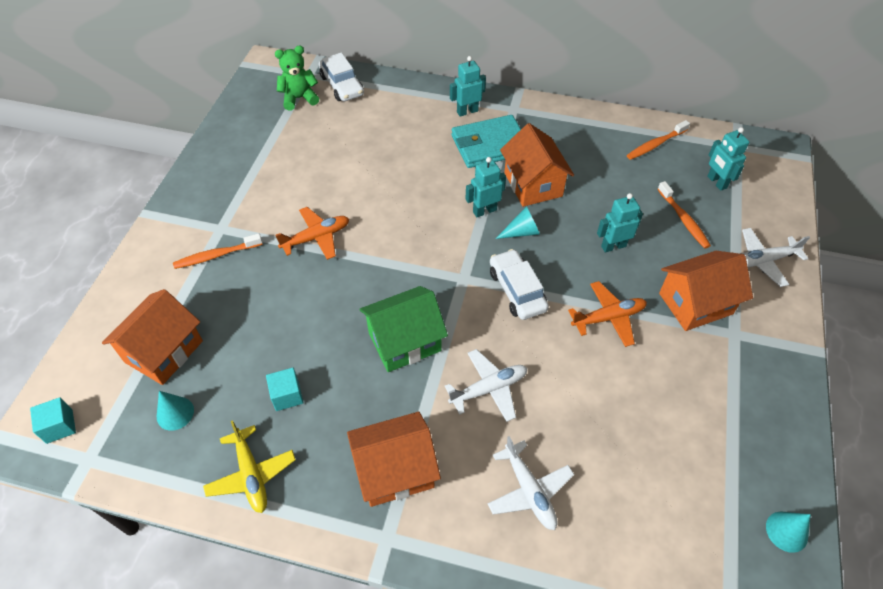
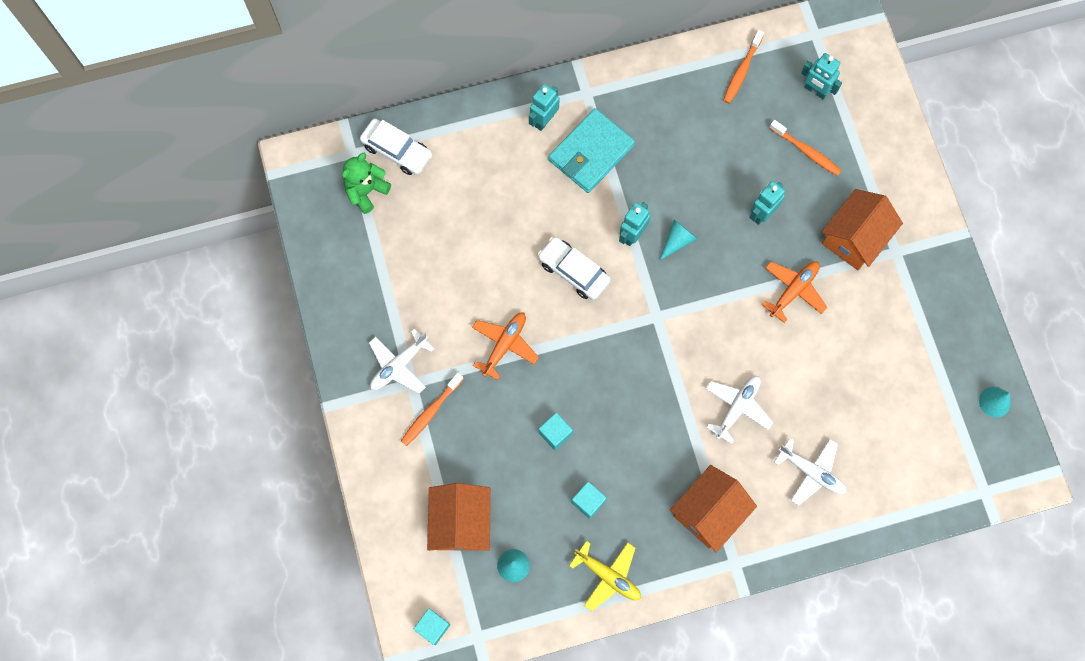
camera: 30 degrees left, 20 degrees up
(303, 323) = (555, 433): none -> turquoise cube
(404, 341) = (647, 403): green house -> none
(517, 290) = (707, 304): white car -> white car (573, 271)
(533, 184) = (657, 180): orange house -> none
(763, 261) = (889, 163): white plane -> white plane (399, 365)

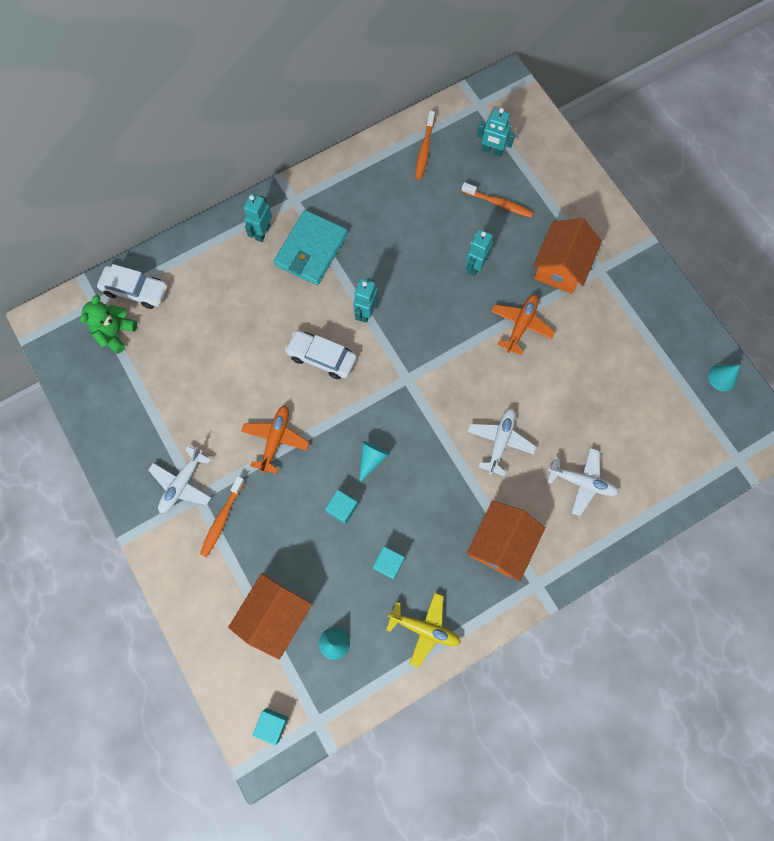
camera: 15 degrees left, 0 degrees up
(461, 522) = (275, 616): orange house -> orange house turned 45 degrees clockwise
(677, 241) = (407, 307): turquoise cone -> turquoise cone (371, 459)

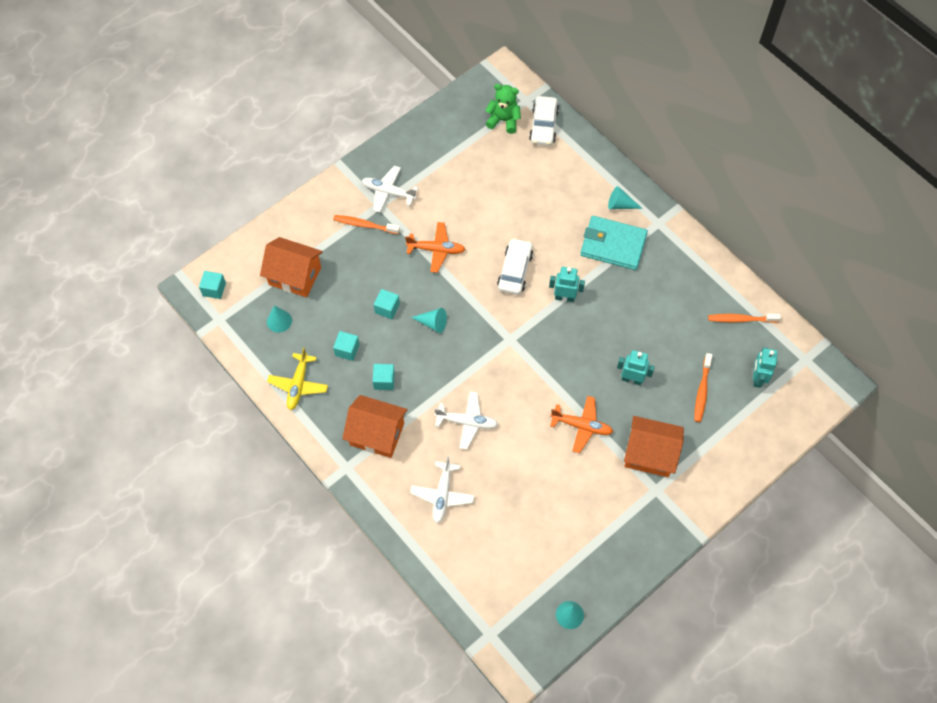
camera: 80 degrees right, 10 degrees down
(262, 232) = (620, 205): turquoise robot -> turquoise cone
(435, 526) = (384, 381): none -> turquoise cube

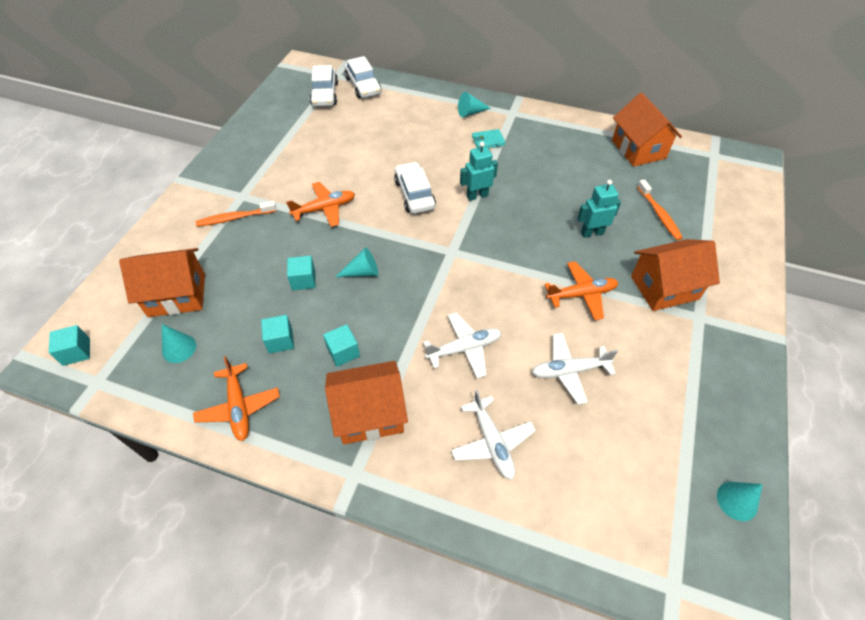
camera: 30 degrees left, 10 degrees down
(298, 385) = (239, 407): yellow plane -> orange plane
(388, 192) = (245, 182): white plane -> white plane (569, 371)
(503, 120) = (325, 94): green teddy bear -> white car
(613, 245) = (488, 141): turquoise wallet -> turquoise wallet, size x0.48
(741, 319) = (638, 149): orange toothbrush -> orange house
(757, 378) = (692, 184): turquoise robot -> none

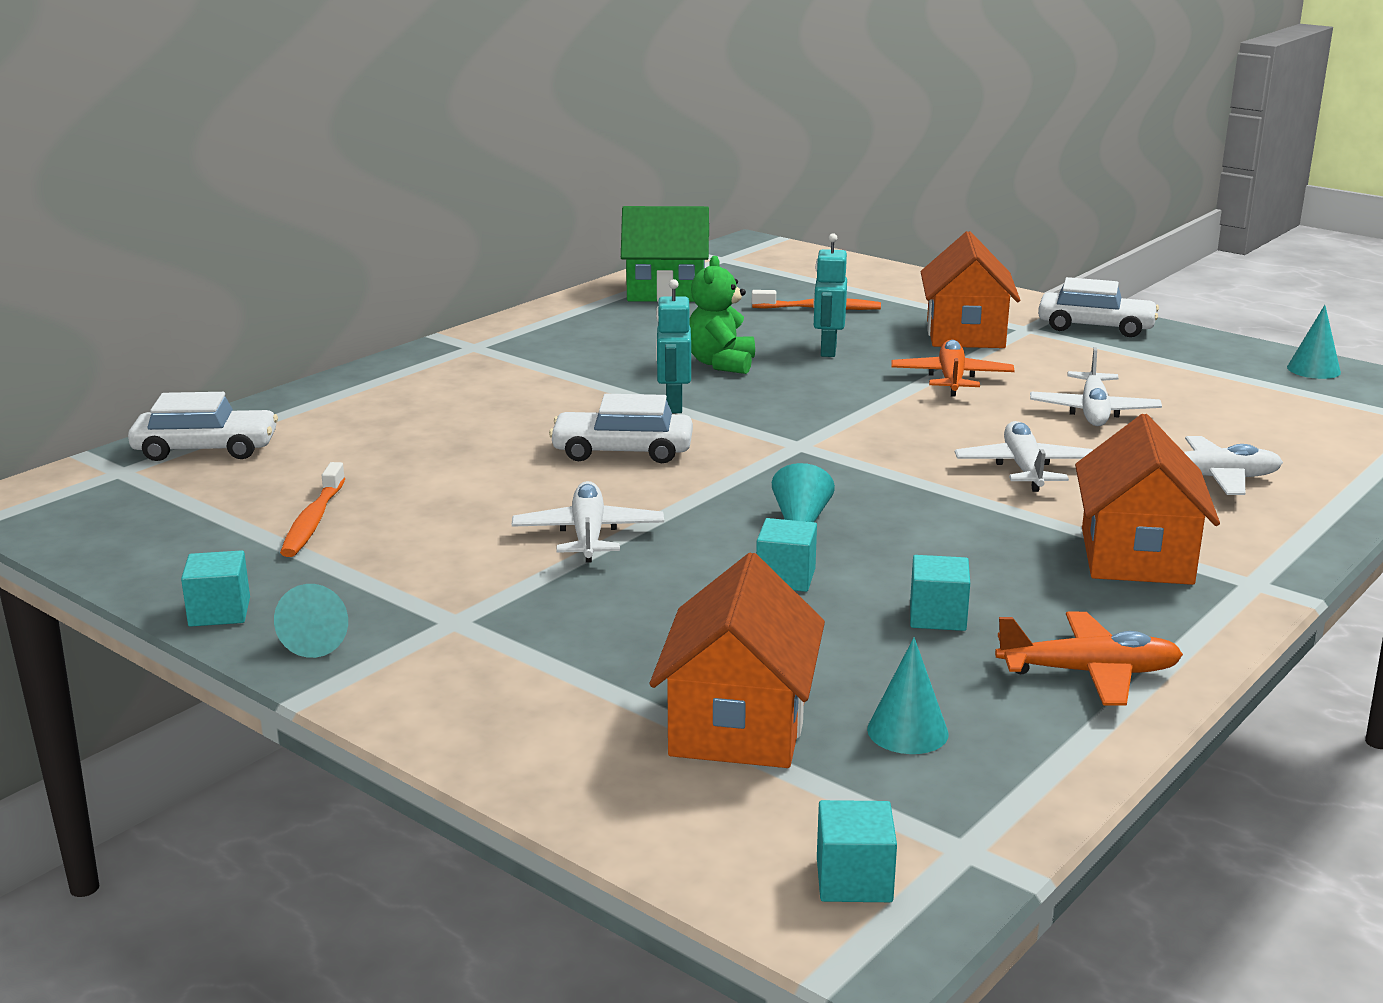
camera: 70 degrees left, 30 degrees down
(235, 218) = (528, 635): orange toothbrush -> orange toothbrush (313, 521)
(324, 209) = (588, 535): orange plane -> white plane
(325, 94) = (179, 490): white car -> white car (1095, 327)
(343, 352) = (991, 561): turquoise cube -> turquoise cube (219, 612)
(471, 112) = (432, 374): turquoise cone -> turquoise cone (320, 638)
(488, 141) = (533, 375): turquoise wallet -> none
(543, 197) = (721, 364): none -> green teddy bear
(638, 149) = (666, 291): orange house -> green house

